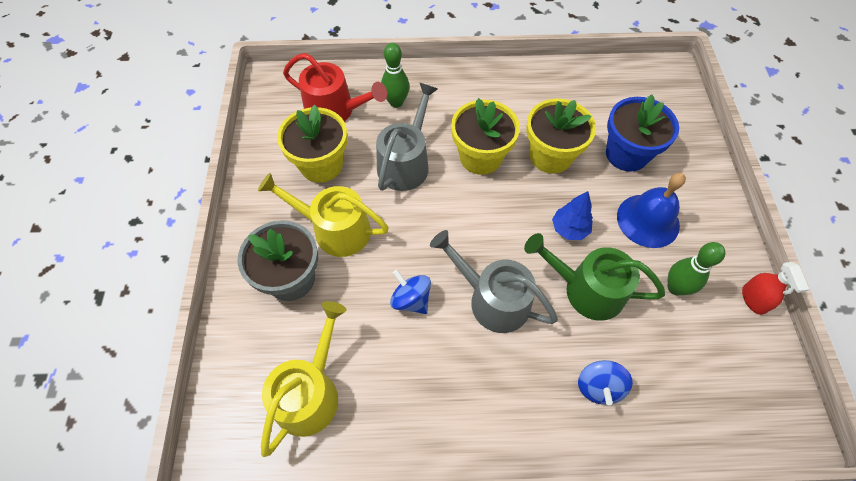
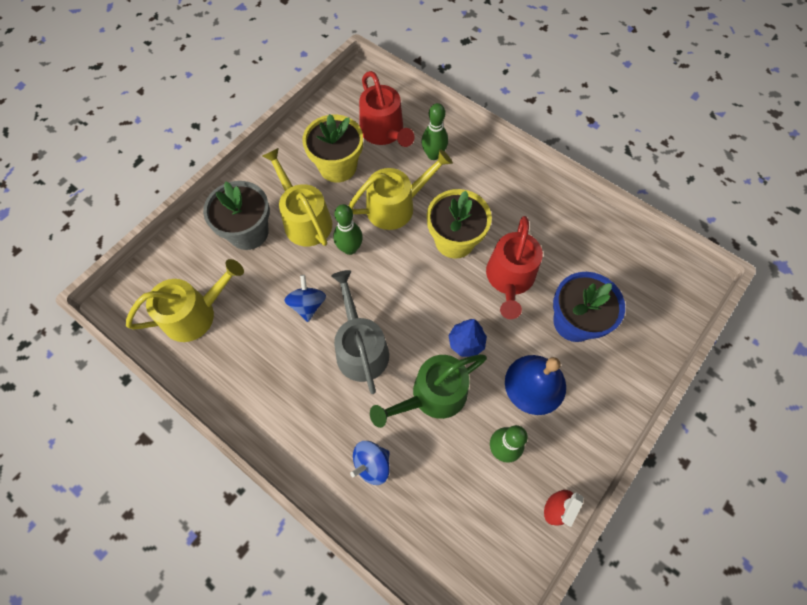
camera: 40 degrees right, 5 degrees up
(400, 225) = (350, 248): none -> green bowling pin
(406, 163) = (396, 206): grey watering can -> yellow watering can
(550, 156) = (509, 278): yellow flower pot -> red watering can
(587, 290) = (433, 395): green watering can -> green watering can turned 90 degrees counterclockwise

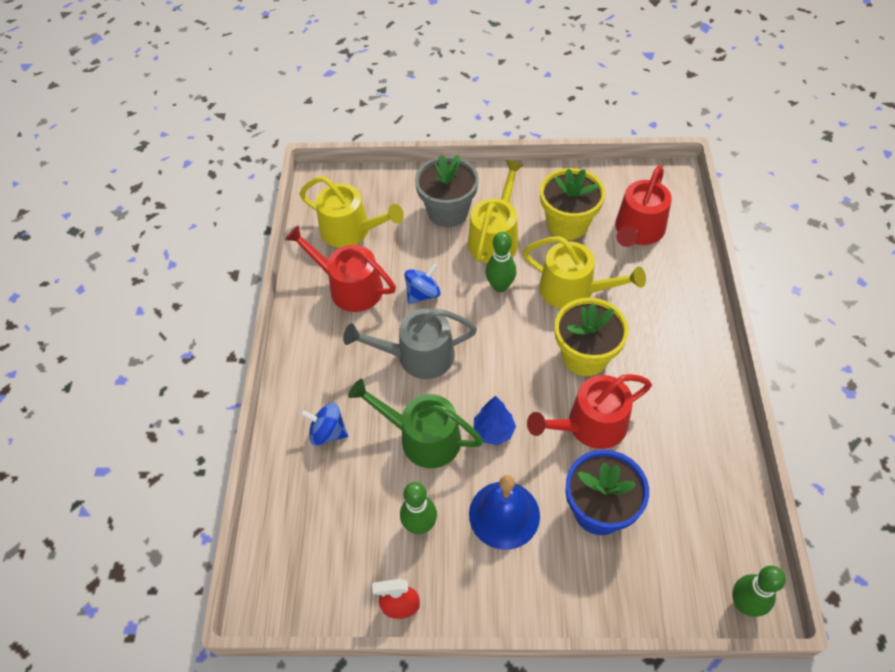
camera: 55 degrees right, 10 degrees down
(251, 353) = (350, 287): none -> red watering can
(360, 348) = (418, 356): grey watering can -> grey watering can turned 135 degrees counterclockwise
(433, 155) = (655, 281): green bowling pin -> green bowling pin (744, 604)

